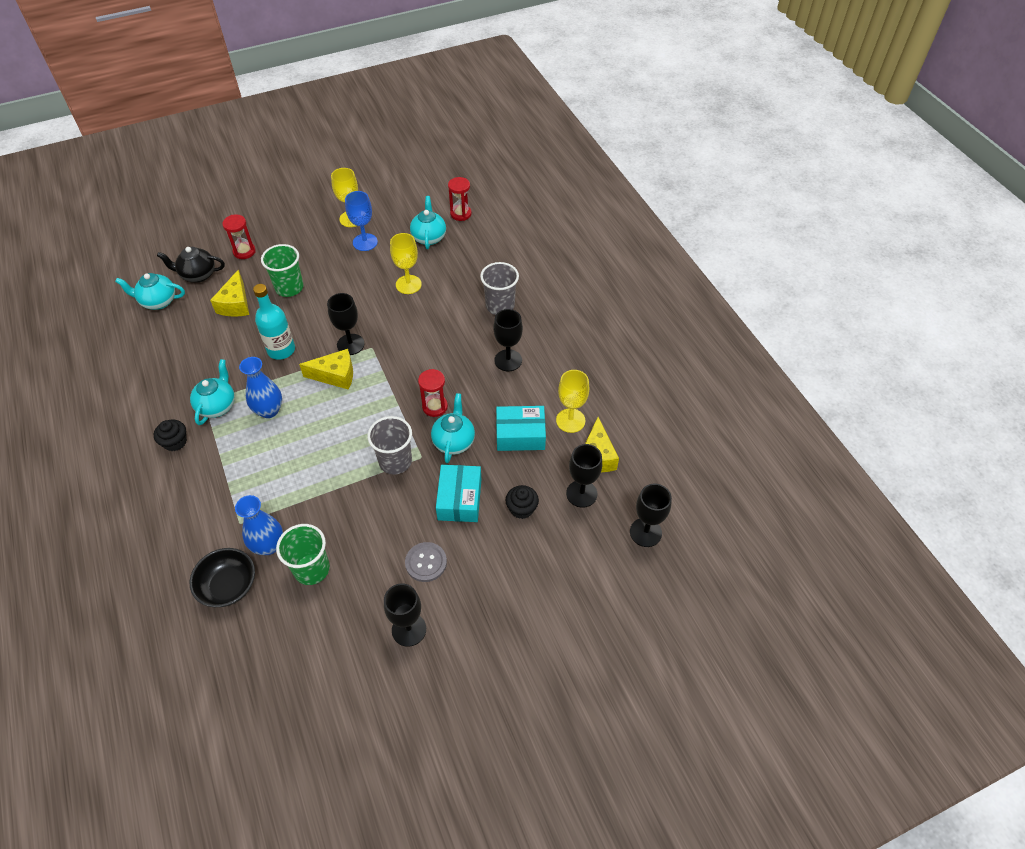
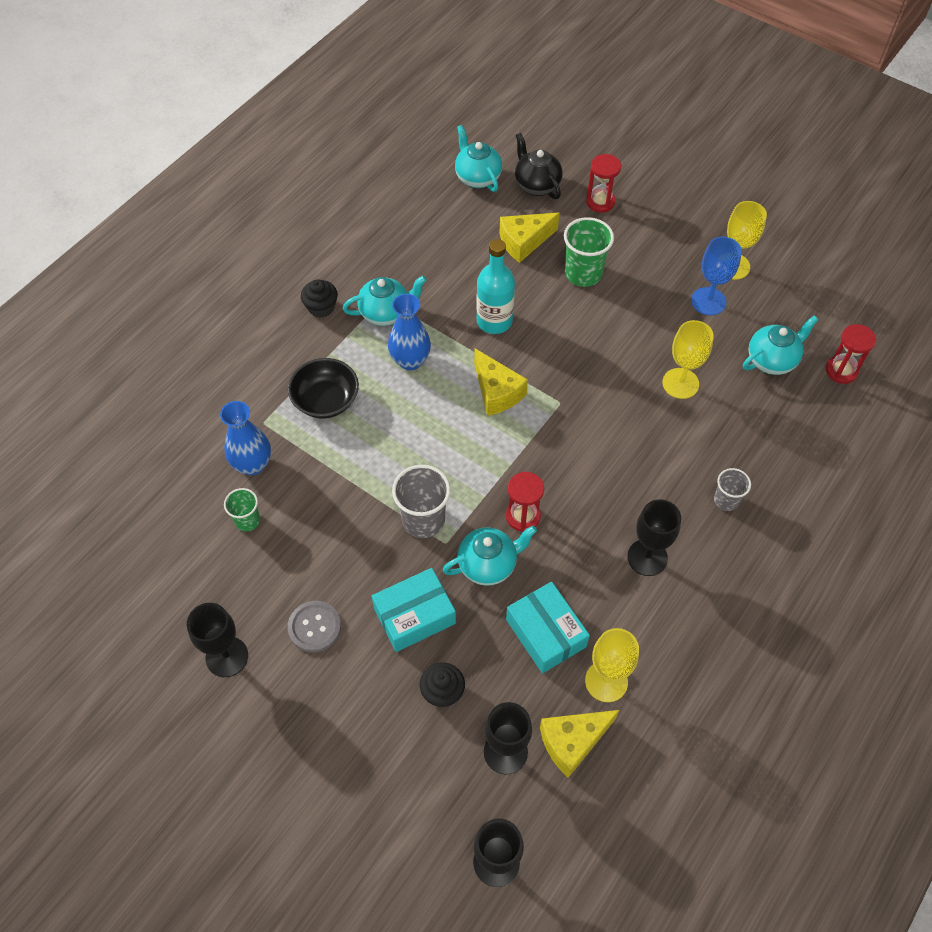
camera: 60 degrees right, 5 degrees up
(228, 586) = (190, 458): black bowl -> black bowl (326, 400)
(311, 569) = (247, 520): green cup -> green cup, size x0.60
(350, 344) = (549, 380): black goblet -> none
(500, 306) = (726, 500): grey cup -> grey cup, size x0.60

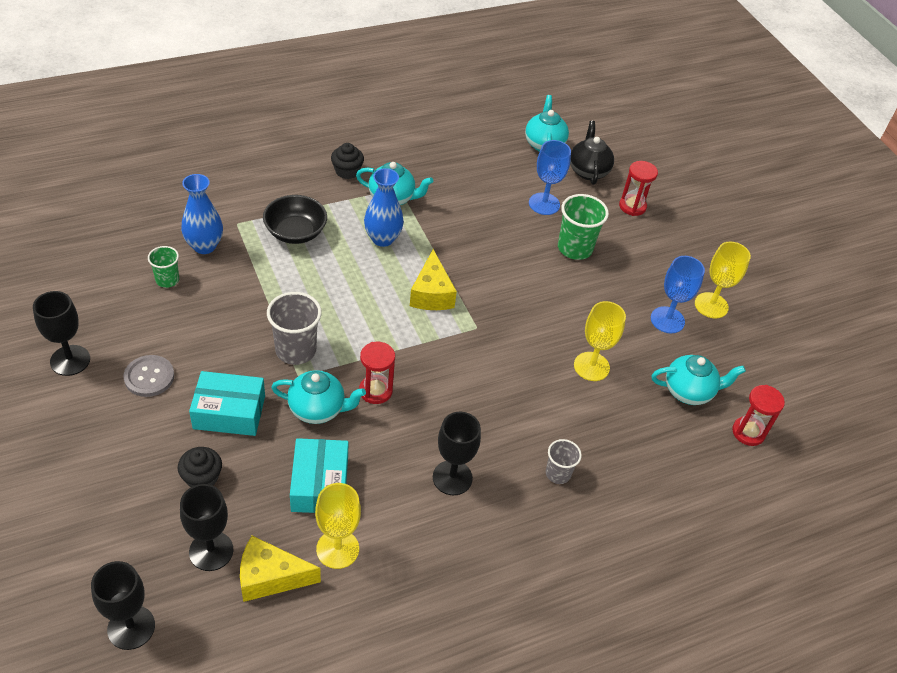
camera: 25 degrees right, 10 degrees down
(494, 321) = (472, 245): turquoise bottle -> none
(524, 242) = (544, 204): yellow cheese -> blue goblet

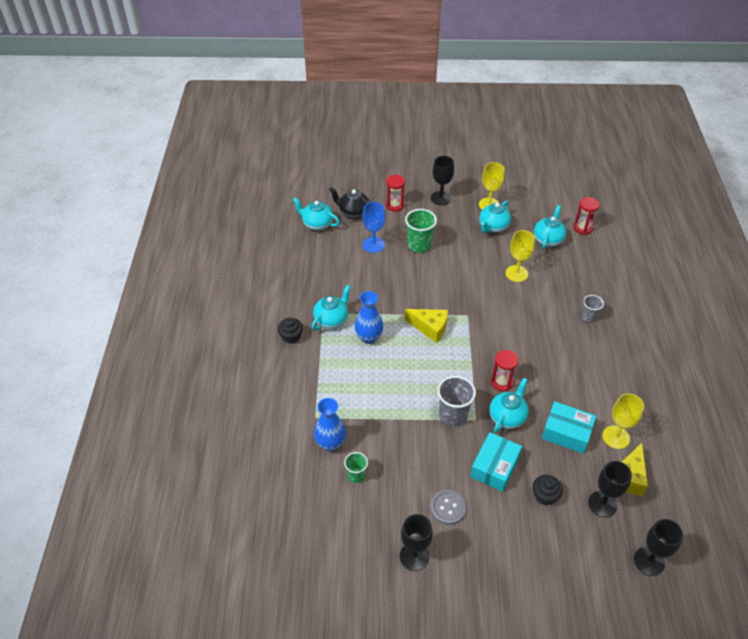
camera: 60 degrees left, 0 degrees up
(295, 232) = (340, 384): black bowl -> none
(452, 478) = (579, 366): black goblet -> black goblet (441, 198)
(667, 320) = (493, 227): blue goblet -> turquoise teapot

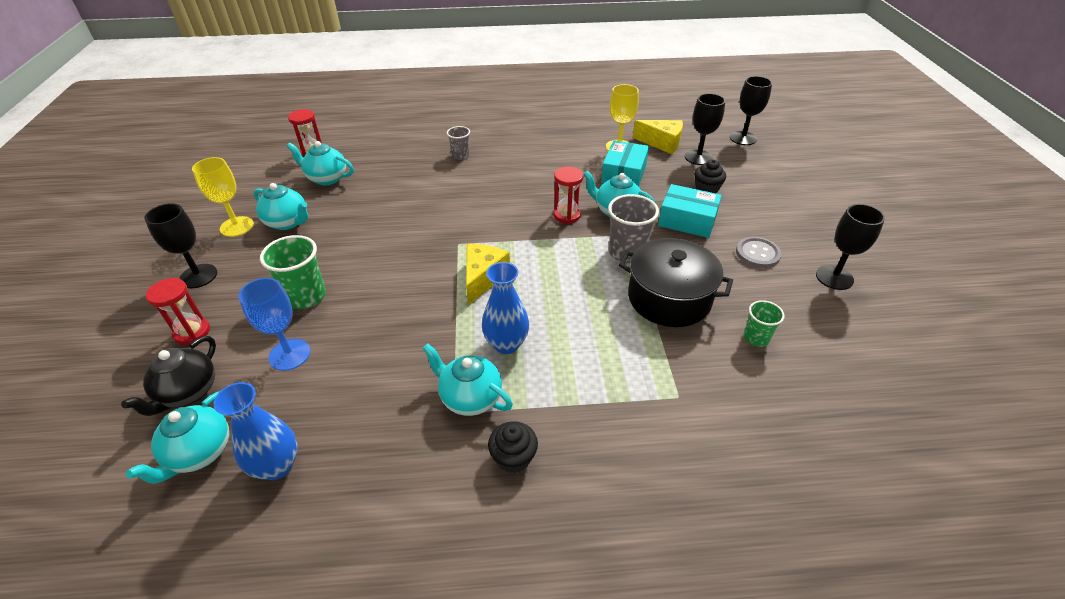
camera: 95 degrees left, 5 degrees down
(330, 443) = (717, 372): blue vase -> blue vase (277, 466)
(401, 432) = (669, 298): none -> black pot
(516, 273) = (384, 203): yellow goblet -> none

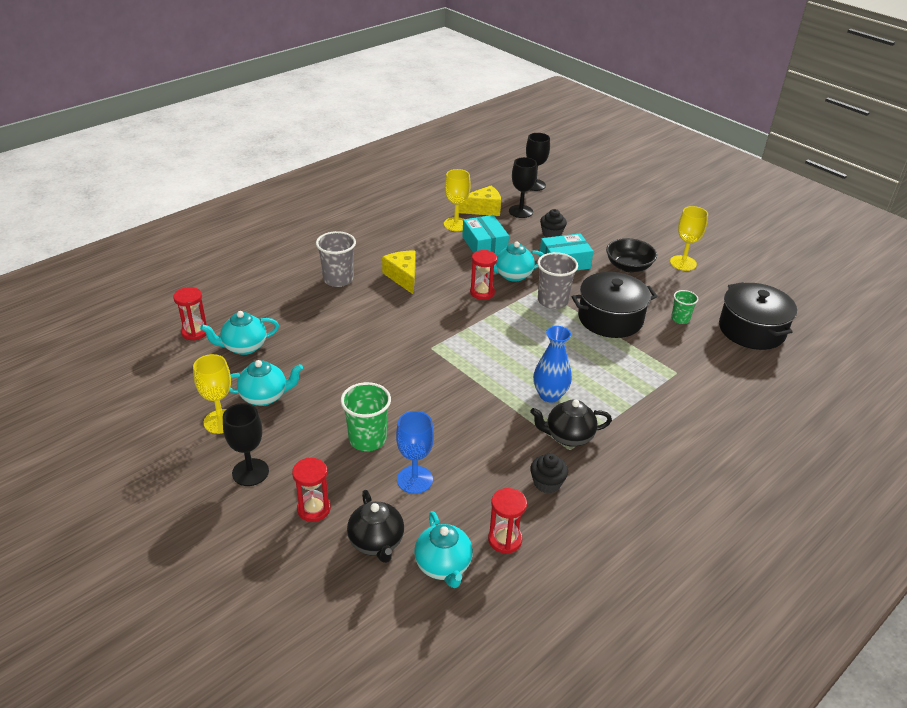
camera: 40 degrees left, 5 degrees down
(277, 466) = (505, 540): blue vase -> red hourglass
(460, 155) = (338, 279): grey cup -> grey cup, size x1.68
(470, 398) = (568, 436): turquoise teapot -> black teapot
(483, 278) = (480, 362): yellow cheese -> yellow cheese (403, 277)
(513, 457) = (631, 452): black cupcake -> black cupcake (547, 483)
(757, 253) = (628, 266): grey button -> black bowl
(834, 277) = (683, 263): black goblet -> yellow goblet
(844, 398) = (751, 330): none -> black pot

